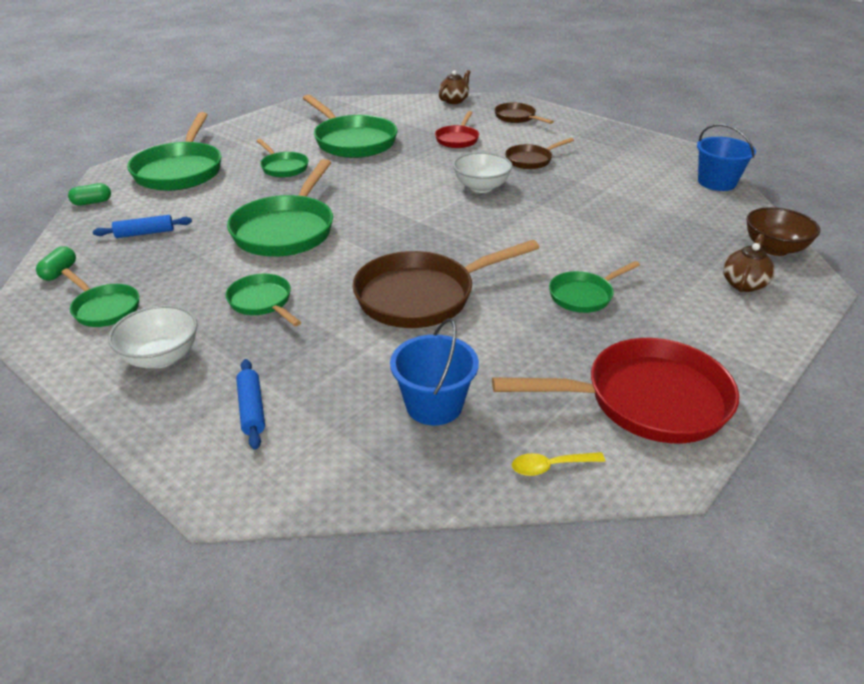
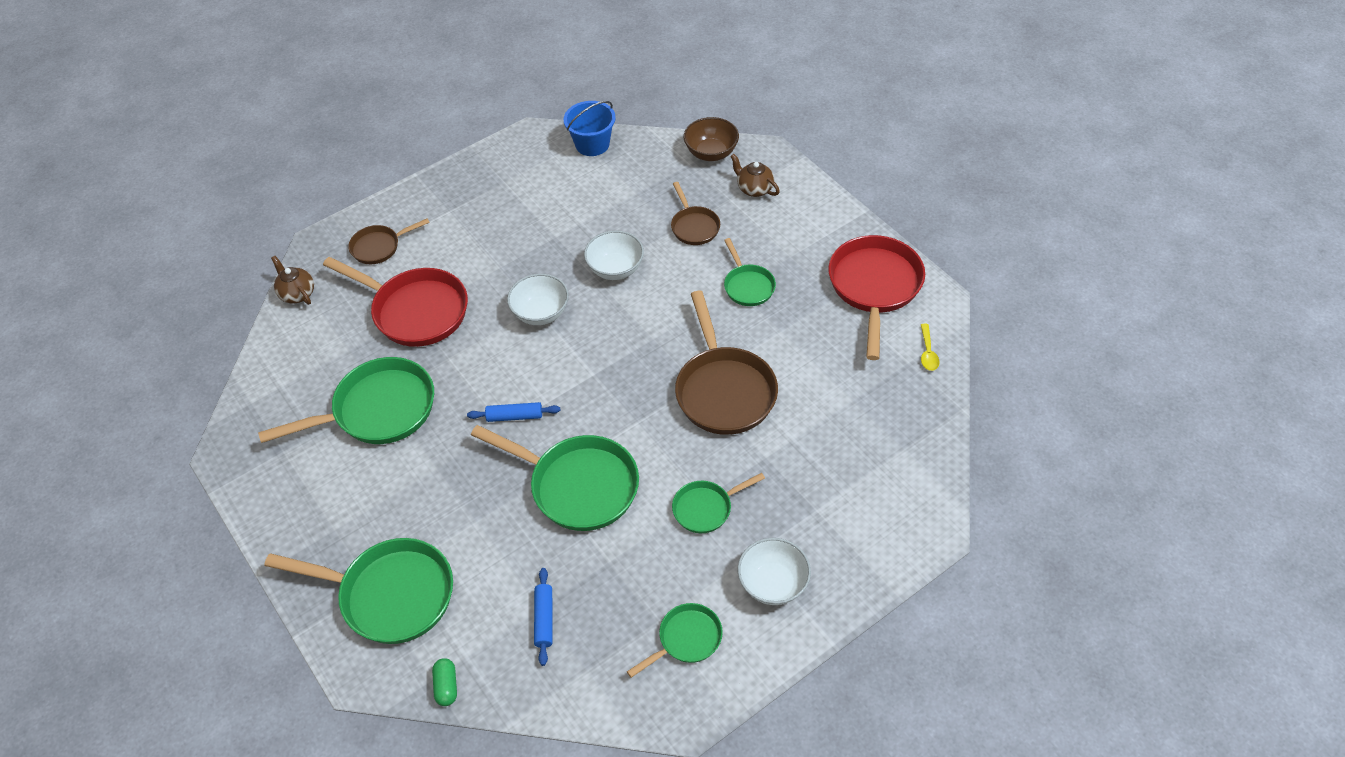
camera: 75 degrees left, 15 degrees up
(59, 272) = (606, 693): green capsule -> none
(252, 409) = (849, 516): blue rolling pin -> blue rolling pin (514, 416)
(283, 167) = (424, 484): green pan -> none
(434, 405) = (862, 403): blue bucket -> none
(457, 139) = (415, 311): red pan -> red pan, size x1.86
(531, 160) = (494, 260): brown pan -> brown pan (694, 226)
(557, 215) = (615, 269): none -> white bowl

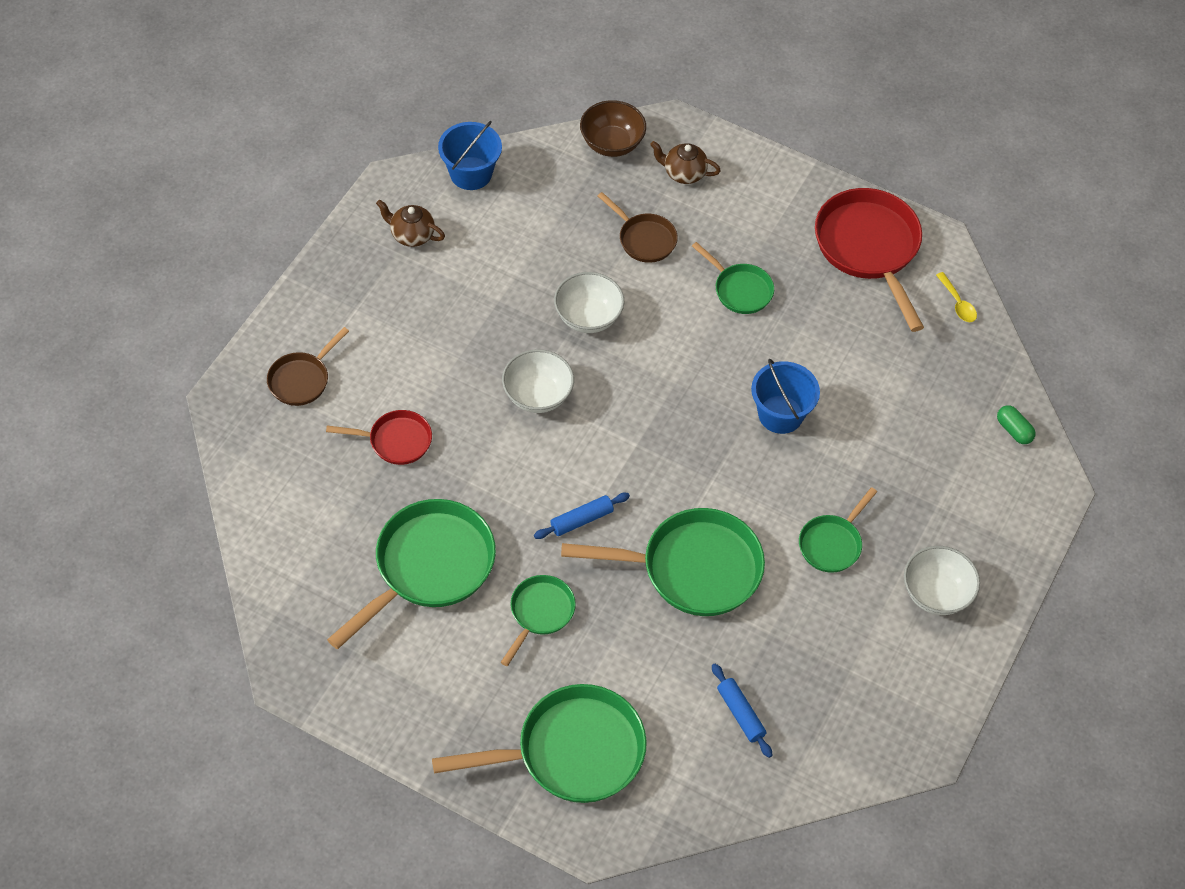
camera: 30 degrees left, 5 degrees up
(297, 294) = (243, 468): brown teapot -> brown teapot (412, 235)
(415, 311) = (396, 441): red pan -> red pan, size x0.54
(446, 686) = (686, 815): green capsule -> green capsule (1014, 430)
(686, 639) = (886, 678): green pan -> green pan (540, 613)
(724, 390) = (780, 414): brown pan -> blue bucket

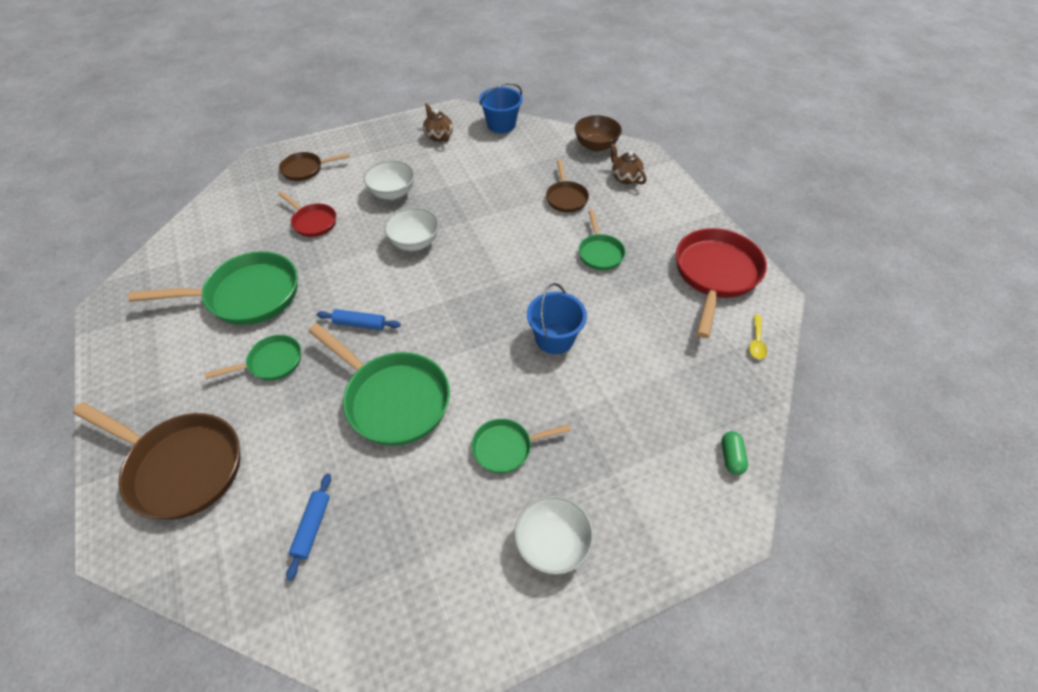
camera: 40 degrees right, 5 degrees down
(572, 752) = (181, 467): green pan -> brown pan
(588, 317) = (489, 219): white bowl -> white bowl (392, 193)

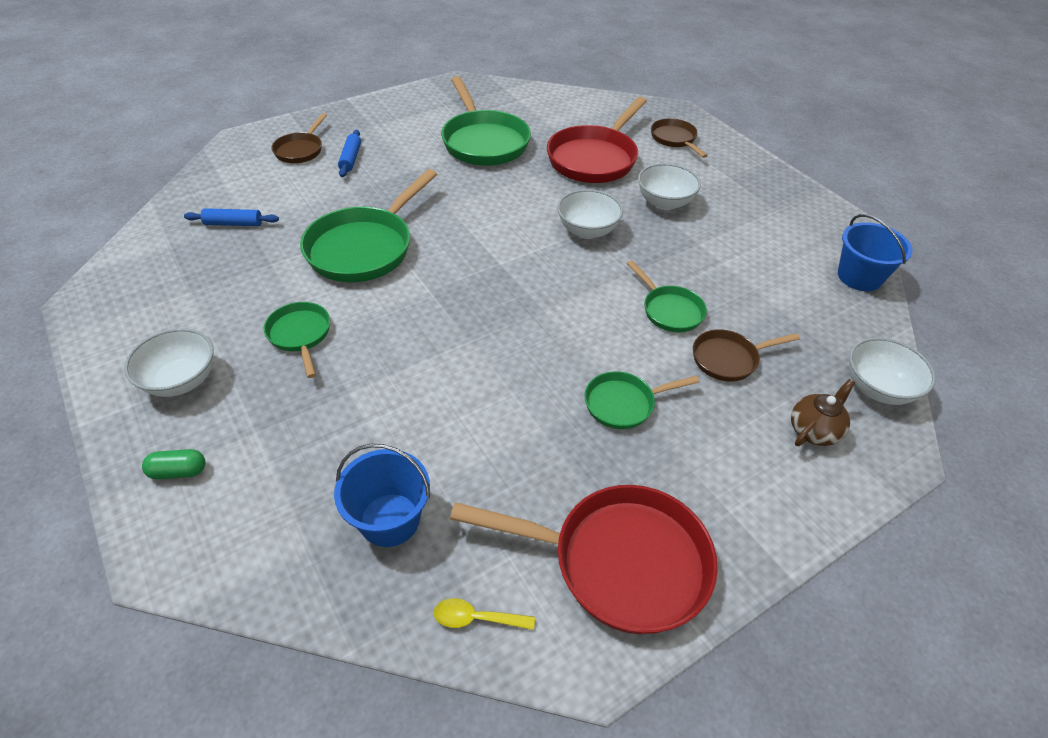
camera: 80 degrees right, 5 degrees down
(181, 467) = (300, 150): brown pan -> brown pan, size x0.54
(271, 362) = (406, 170): green pan -> green pan (669, 310)
(313, 222) = (594, 158): red pan -> red pan, size x1.86
(360, 324) = (458, 212): blue rolling pin -> blue rolling pin (351, 159)
(438, 136) = (794, 223): brown teapot -> none
(554, 338) = (455, 364): blue bucket -> blue bucket (390, 520)
(596, 146) = (878, 388): brown bowl -> white bowl
(731, 457) = (263, 563): green capsule -> green capsule (178, 471)

